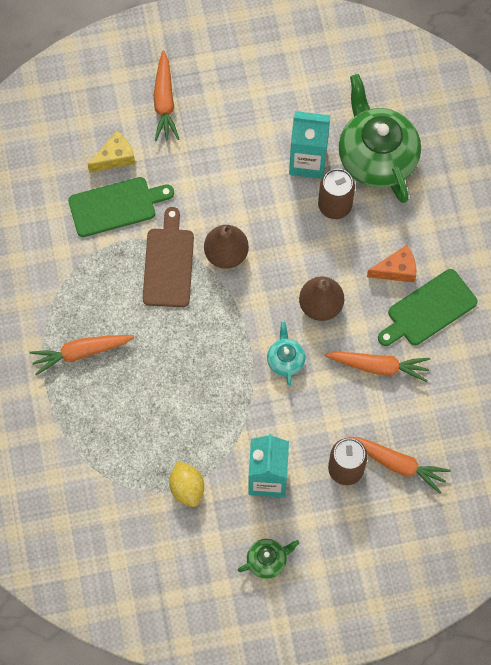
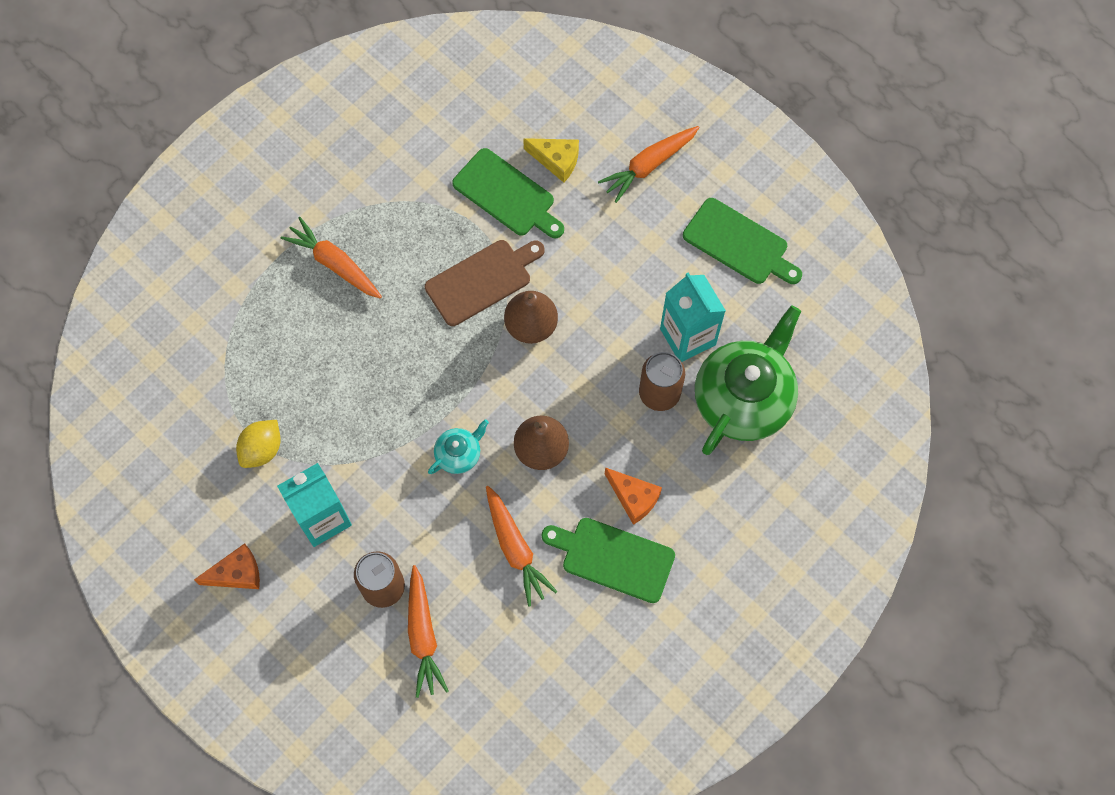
camera: 55 degrees right, 0 degrees up
(265, 85) = (739, 244): none -> green cutting board
(267, 560) = (237, 573): green teapot -> orange cheese

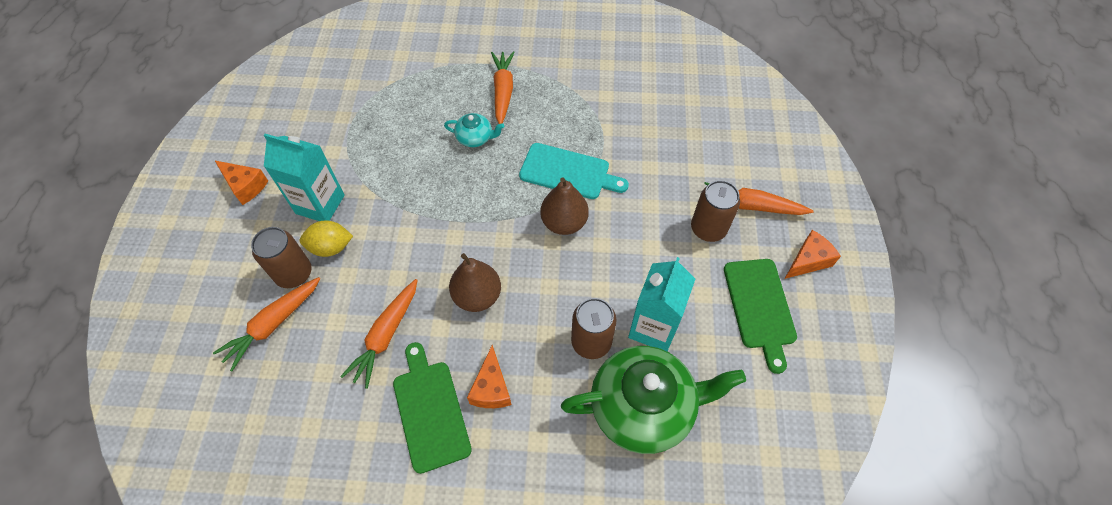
camera: 50 degrees right, 10 degrees down
(262, 449) = (344, 141): yellow lemon -> yellow lemon (331, 247)
(459, 454) = (430, 248): turquoise teapot -> turquoise teapot (475, 138)
(482, 280) = (568, 172): brown cutting board -> turquoise cutting board
(507, 195) = (641, 143): green cutting board -> none
(556, 161) = (694, 152): yellow cheese -> none
(639, 218) = (708, 229): none -> brown can
(733, 171) = (808, 260): none -> orange cheese

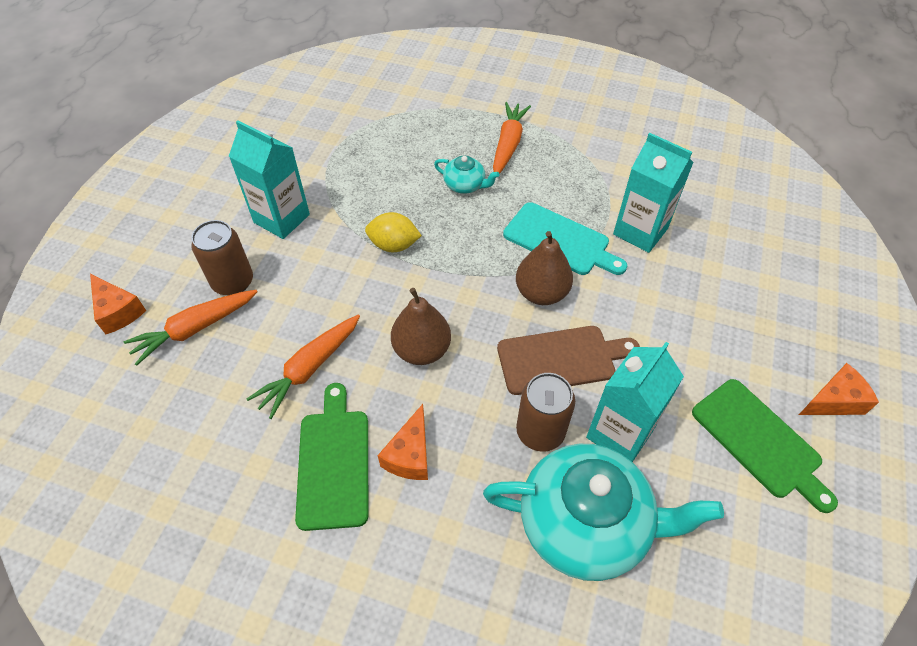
camera: 15 degrees right, 5 degrees down
(245, 186) = (212, 185): orange cheese -> orange cheese (118, 311)
(331, 247) = (279, 264): yellow lemon -> yellow lemon (394, 245)
(593, 277) = (561, 359): none -> brown cutting board
(632, 149) = (640, 231): none -> turquoise carton
(643, 407) = (586, 524): green teapot -> turquoise teapot
(708, 229) = (713, 336): brown can -> none
(751, 206) = (773, 322): orange carrot -> none
(760, 307) = (759, 441): green cutting board -> green cutting board turned 45 degrees counterclockwise

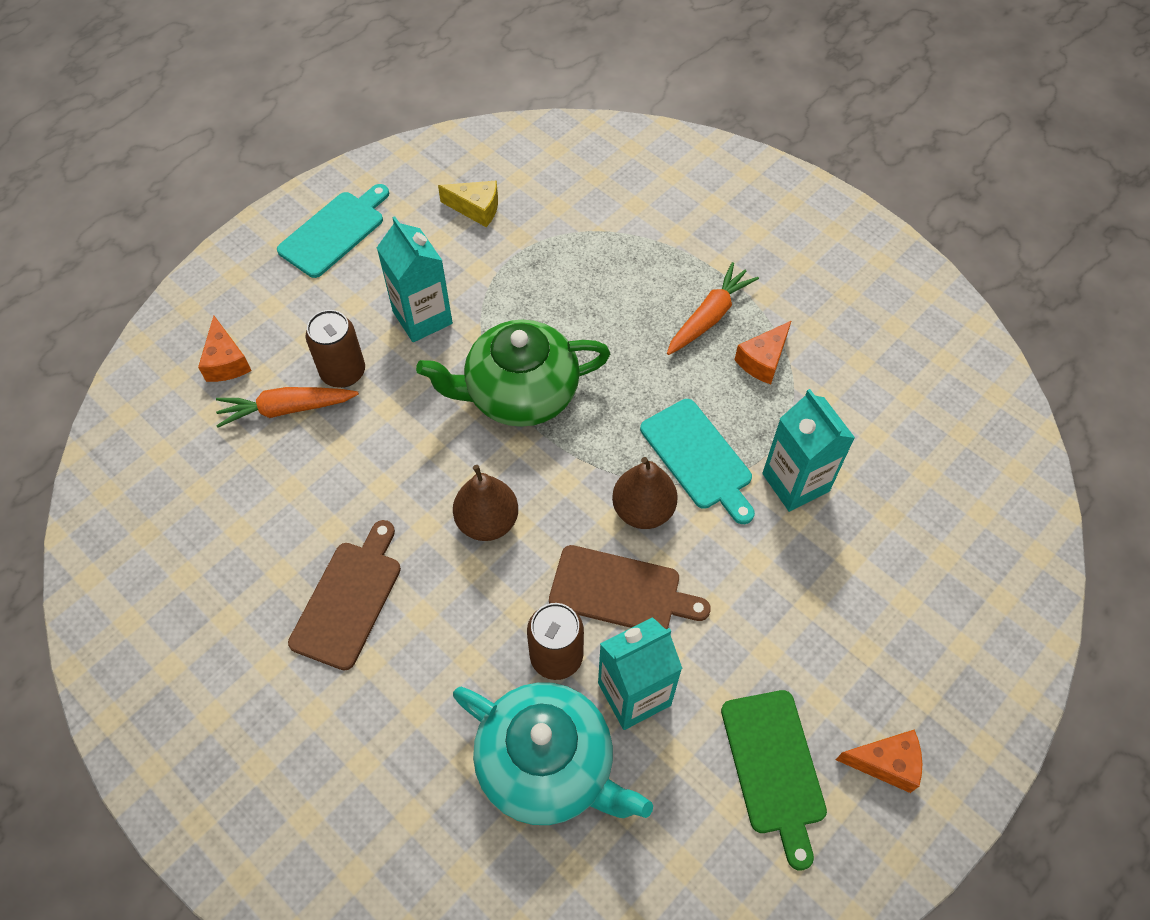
camera: 25 degrees right, 5 degrees up
(171, 181) = (335, 231): none -> turquoise cutting board
(285, 129) = (476, 209): none -> yellow cheese
(309, 369) = (371, 495): orange carrot -> none
(334, 462) = (349, 599): green cutting board -> brown cutting board
(394, 245) = (519, 393): yellow lemon -> green teapot
(410, 455) = (421, 623): orange cheese -> orange cheese (763, 360)
(465, 185) = (632, 350): turquoise teapot -> none

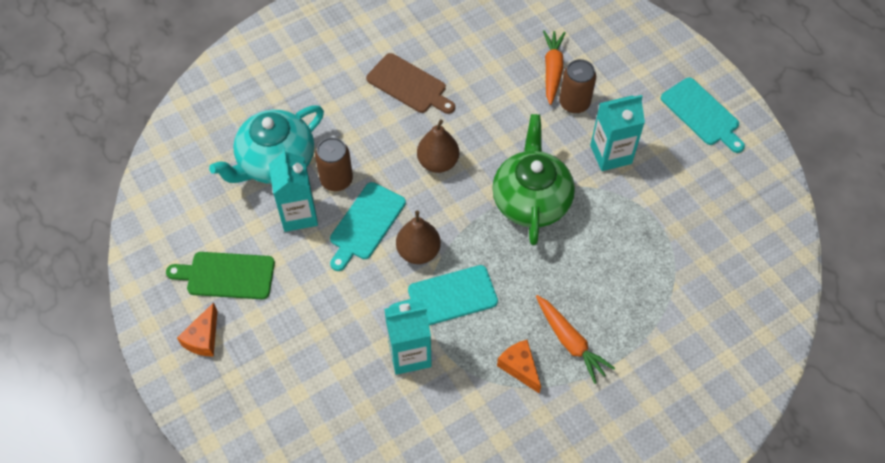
camera: 105 degrees right, 0 degrees up
(226, 361) = (598, 43): orange cheese -> none
(476, 209) = (711, 206): yellow cheese -> none
(621, 591) = (366, 224): brown cutting board -> turquoise cutting board

